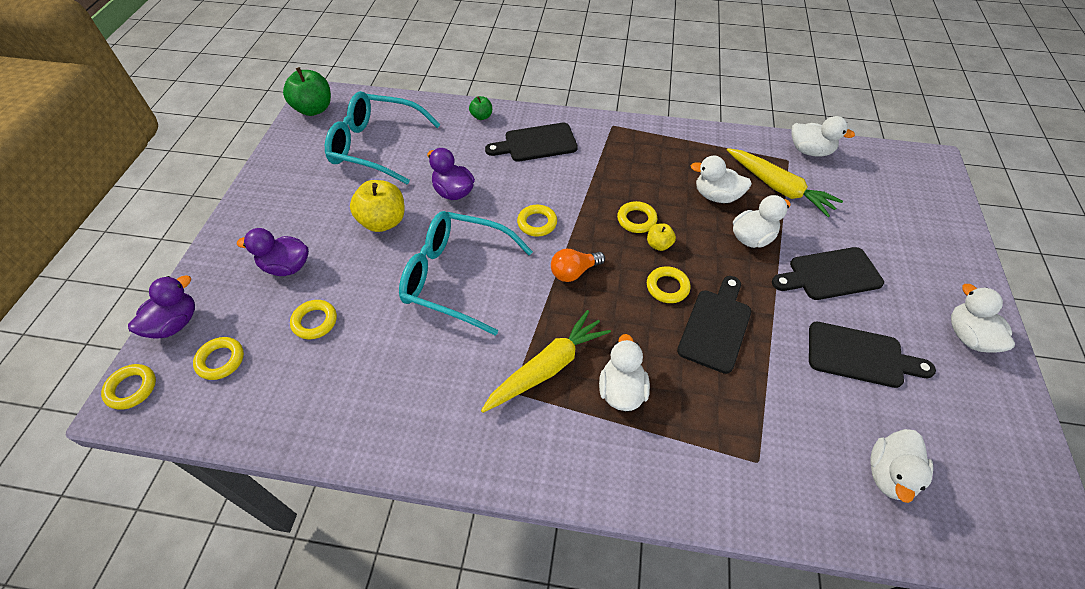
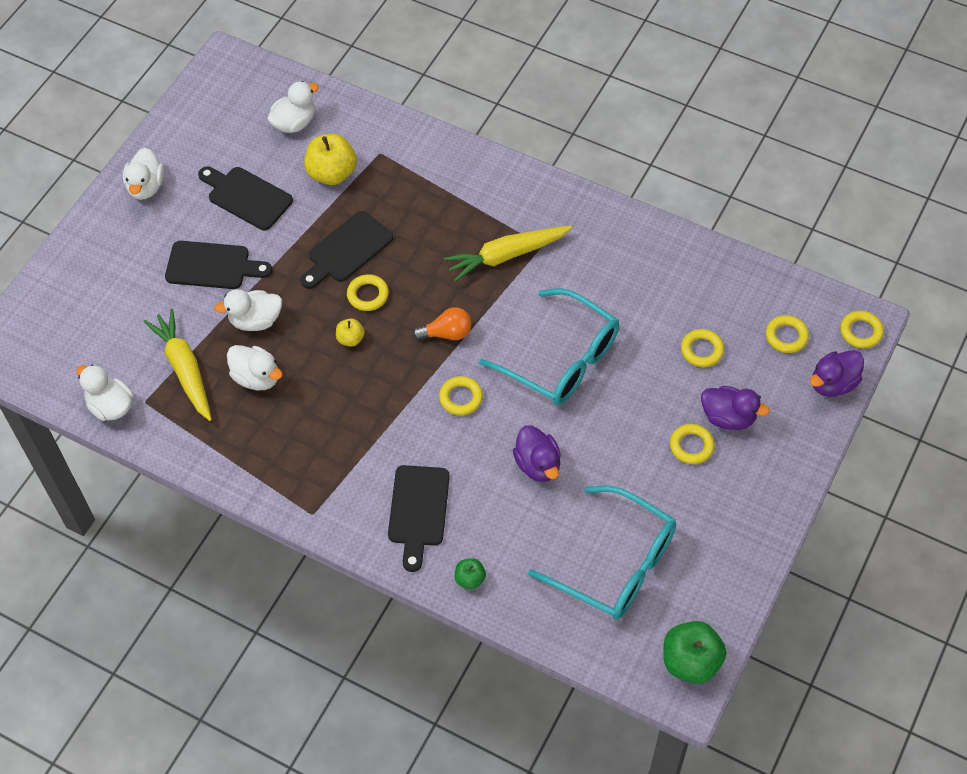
camera: 160 degrees left, 5 degrees up
(383, 221) = (623, 446): yellow apple -> yellow apple (332, 173)
(536, 143) = (418, 511): black cutting board -> black cutting board turned 90 degrees clockwise
(621, 390) = (454, 223): white duck -> none
(636, 220) = (357, 373): yellow ring -> yellow ring (691, 446)

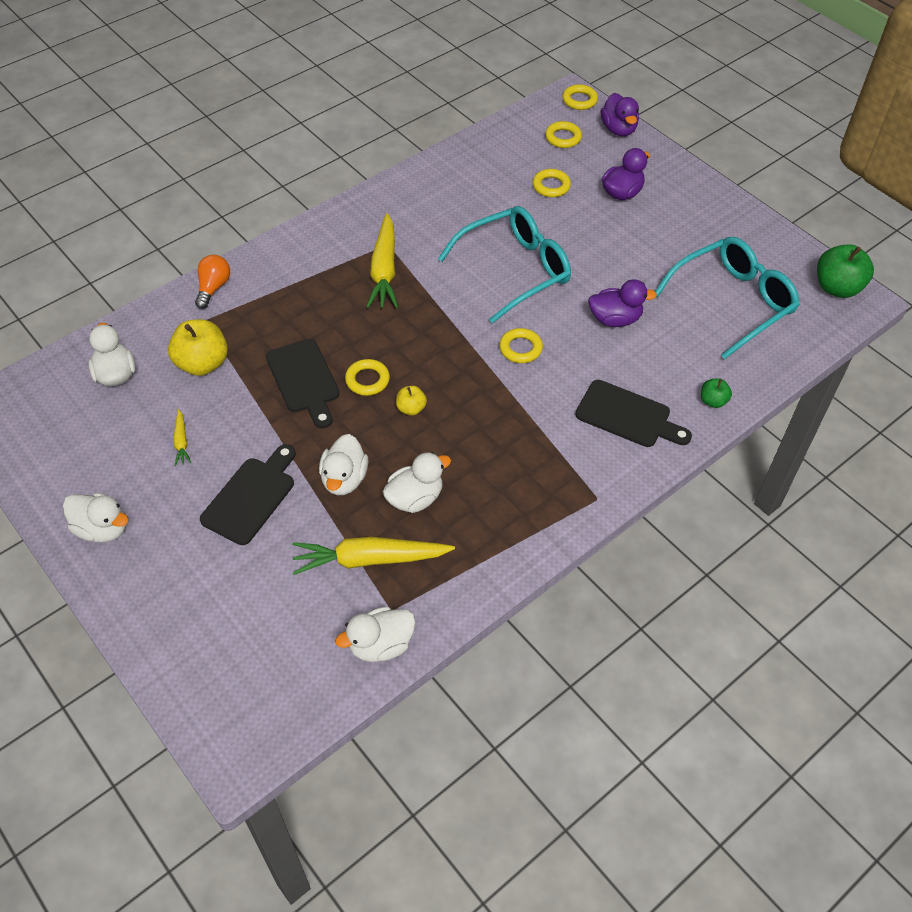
camera: 70 degrees left, 5 degrees down
(246, 197) = (181, 441): black cutting board -> yellow carrot
(447, 333) = (445, 336): orange light bulb -> orange light bulb (213, 288)
(691, 446) = (639, 222): yellow ring -> none

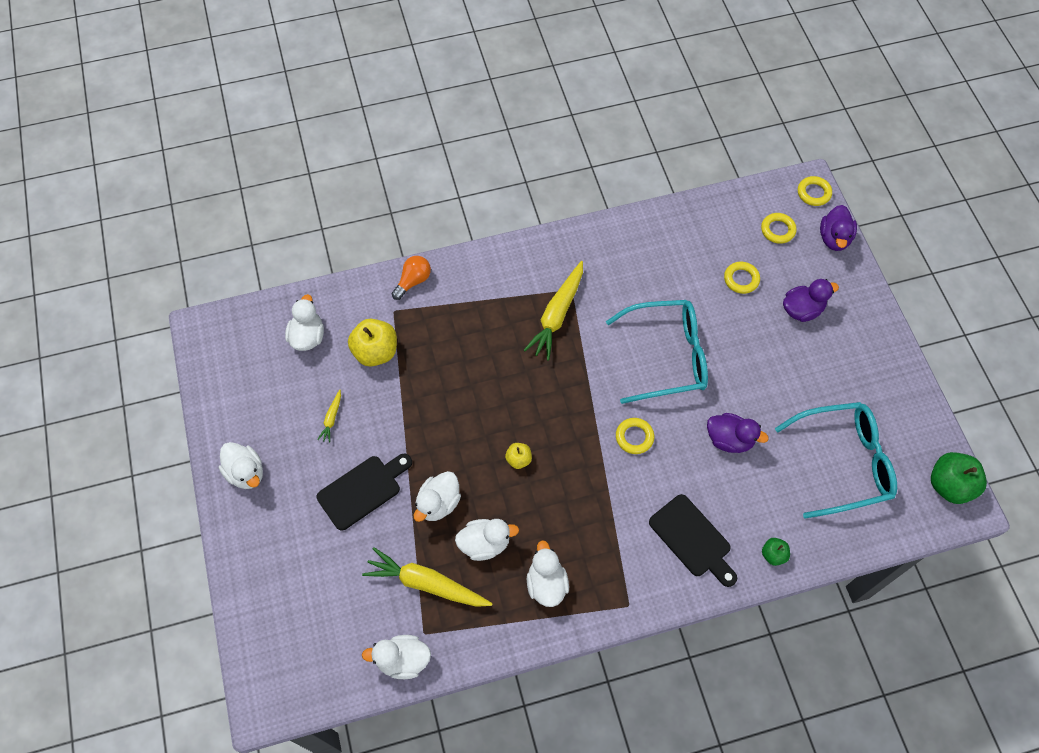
camera: 25 degrees right, 10 degrees up
(304, 380) = (447, 398): black cutting board -> none
(367, 380) = (496, 418): yellow ring -> none
(501, 510) = (546, 583): none -> white duck

